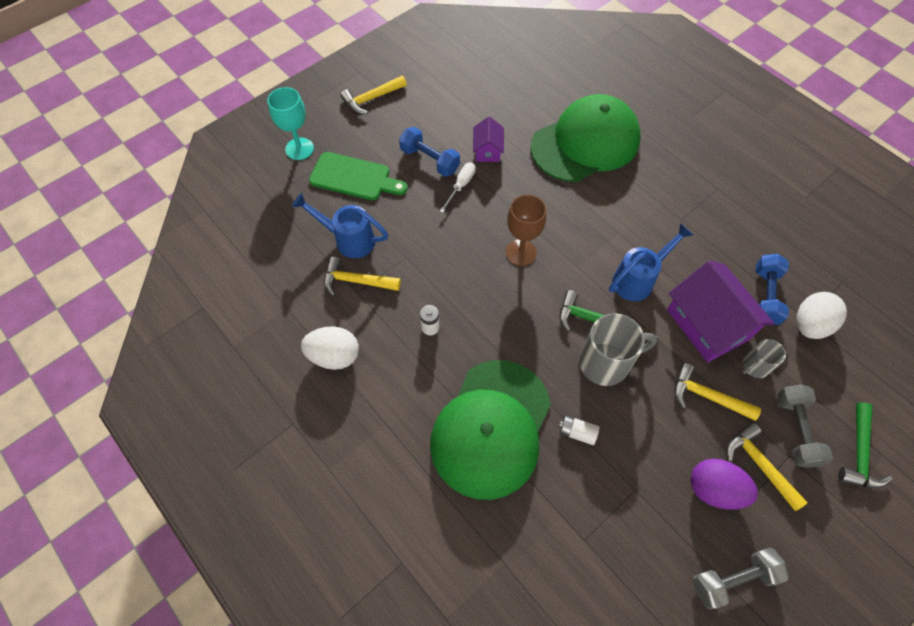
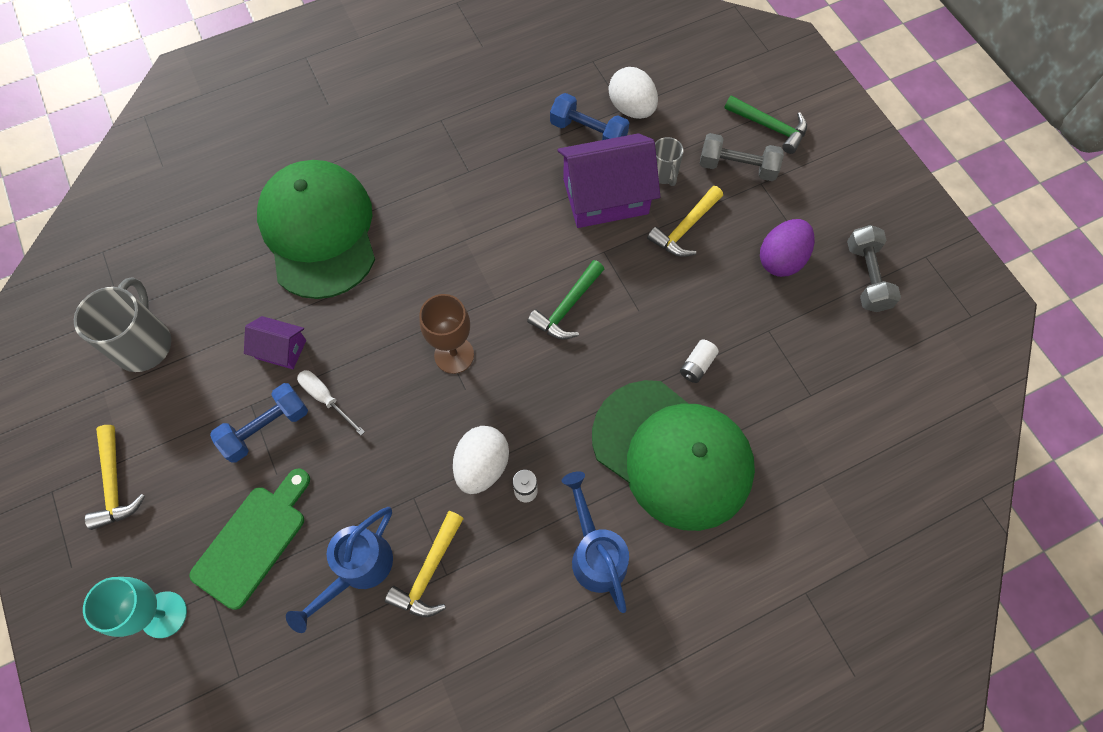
camera: 75 degrees left, 5 degrees up
(334, 356) = (532, 624): white egg -> white egg (482, 466)
(606, 363) = (624, 310): grey mug -> grey mug (144, 343)
(638, 279) = (531, 242): blue watering can -> blue watering can (595, 553)
(759, 464) = (764, 211): yellow hammer -> none

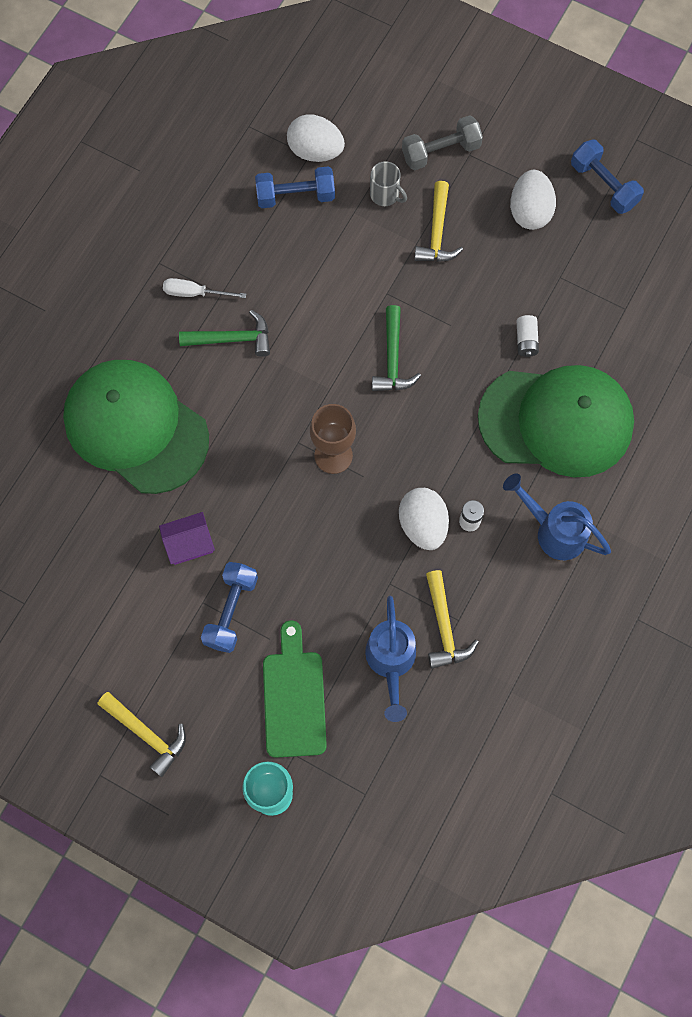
camera: 35 degrees left, 5 degrees up
(144, 343) = (69, 615): grey mug -> none
(326, 398) = (259, 557): white screwdriver -> white screwdriver (194, 293)
(605, 196) = (353, 245): purple house -> none
(769, 127) = (442, 99): green hammer -> green hammer (232, 339)
(781, 259) = (530, 211): purple egg -> white egg
(866, 277) = (603, 185): grey dumbbell -> blue dumbbell

